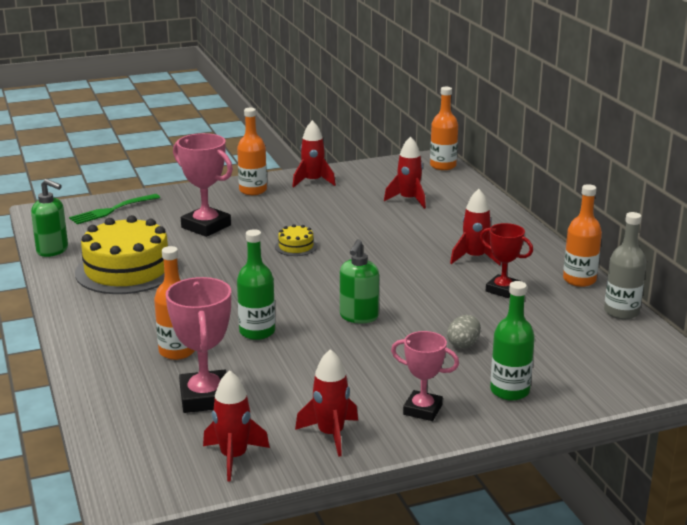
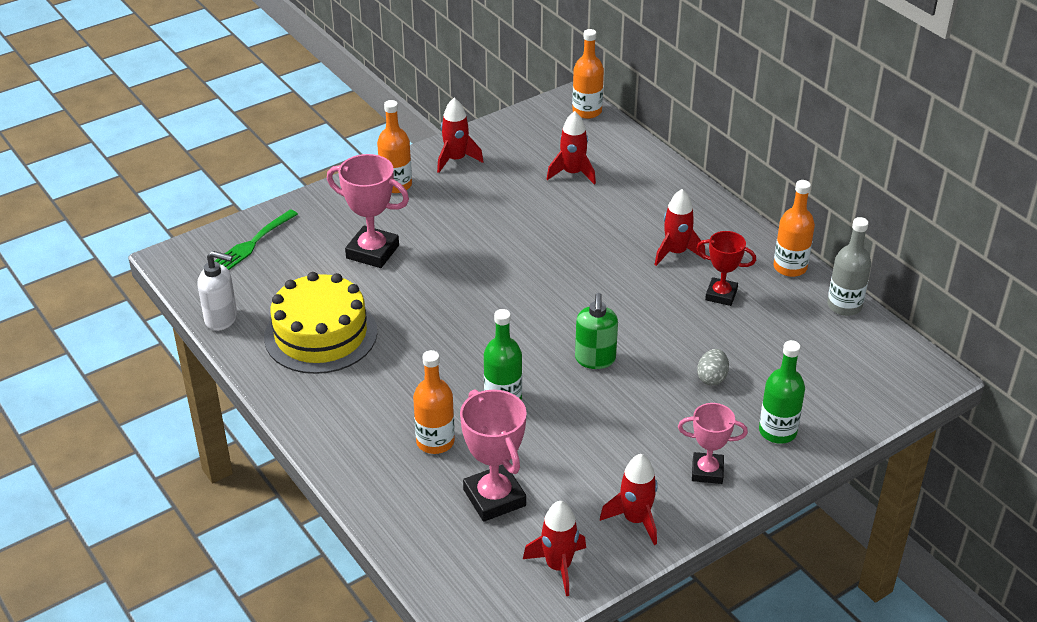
camera: 15 degrees left, 15 degrees up
(53, 250) = (221, 319): green soap dispenser -> white soap dispenser
(296, 246) = (485, 267): yellow cake -> none

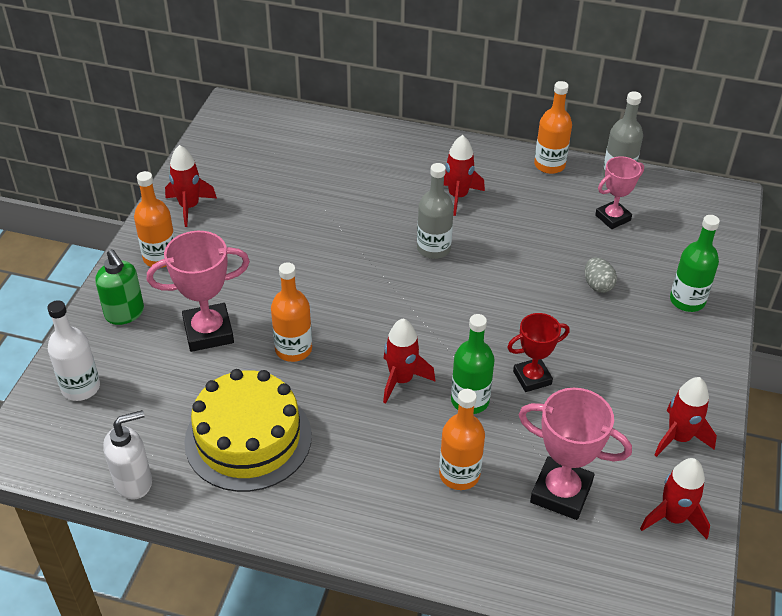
camera: 40 degrees left, 5 degrees up
(253, 243) = (81, 387): green fork -> white bottle
(572, 173) = (303, 170): red rocket -> red rocket (401, 380)
(587, 111) = (255, 111): orange bottle -> orange bottle (293, 349)
(595, 359) = (500, 321): green soap dispenser -> green soap dispenser (125, 313)
(607, 281) = (433, 249): none -> grey bottle
(707, 471) = (679, 363): pink trophy -> pink trophy (612, 218)
(721, 295) = (528, 213): red trophy -> red trophy (532, 378)

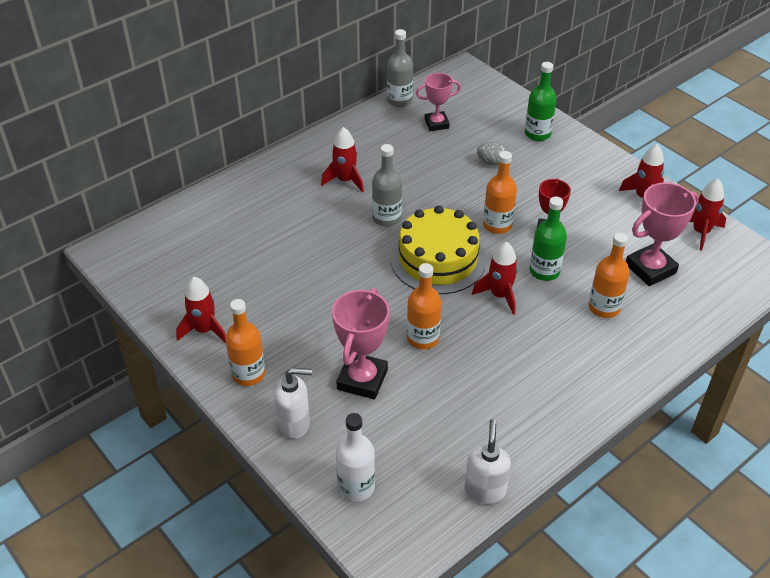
camera: 55 degrees left, 0 degrees up
(125, 313) = (295, 424): green soap dispenser -> white soap dispenser
(248, 438) = (491, 403): yellow cake -> yellow cake (438, 259)
(549, 165) = (358, 123): orange bottle -> orange bottle (497, 225)
(612, 218) = (436, 124): pink trophy -> pink trophy turned 75 degrees clockwise

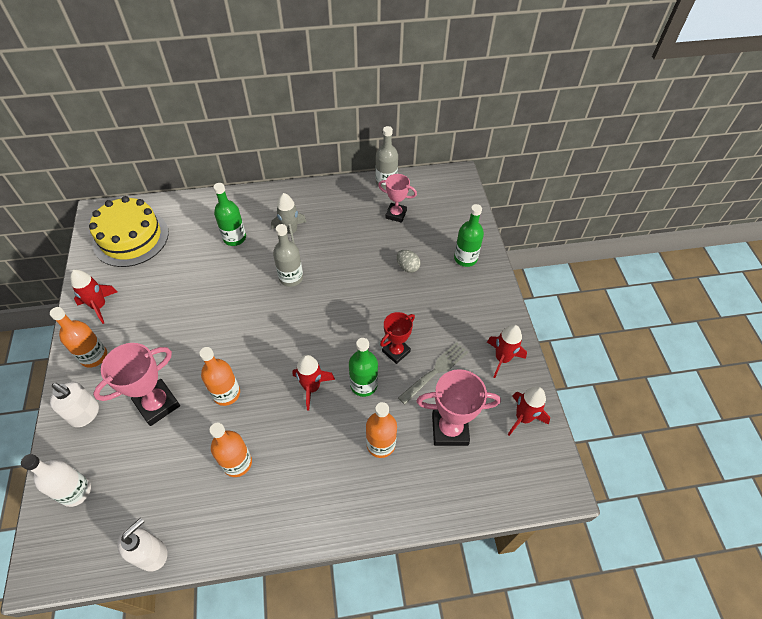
camera: 30 degrees right, 10 degrees up
(290, 209) = (234, 238): none -> green bottle
(345, 180) = (290, 232): red rocket -> grey rocket
(438, 259) = (295, 331): yellow cake -> yellow cake (131, 238)
(497, 225) = (364, 324): orange bottle -> orange bottle (237, 463)
(597, 232) = (435, 371): none -> grey fork

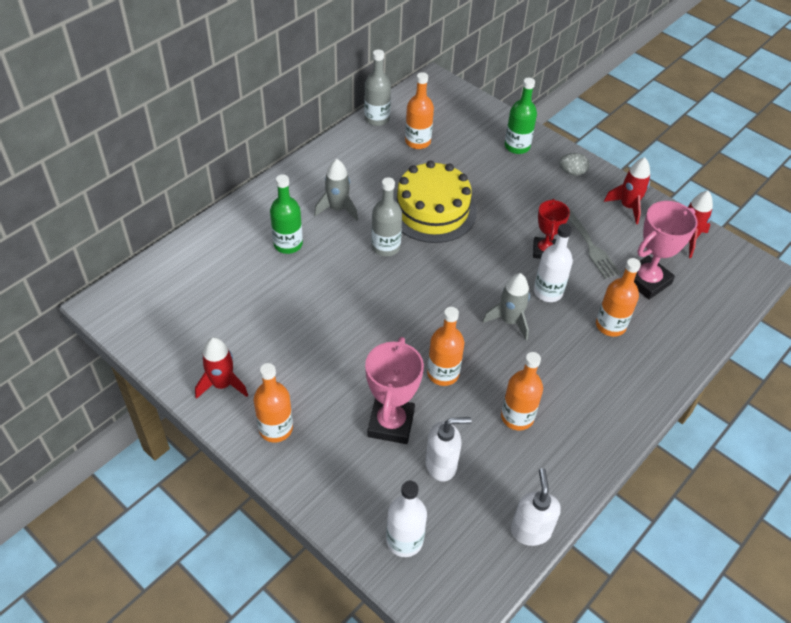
camera: 40 degrees left, 5 degrees down
(85, 414) = (331, 478): white soap dispenser -> white soap dispenser (441, 465)
(131, 238) = (174, 305): yellow cake -> yellow cake (432, 210)
(312, 387) = (509, 321): red rocket -> grey rocket
(363, 385) = (548, 292): green bottle -> white bottle
(396, 214) = (417, 141): pink trophy -> orange bottle
(407, 267) = (478, 180): grey egg -> grey egg (572, 172)
(435, 371) = (590, 246): grey fork -> grey fork turned 150 degrees clockwise

